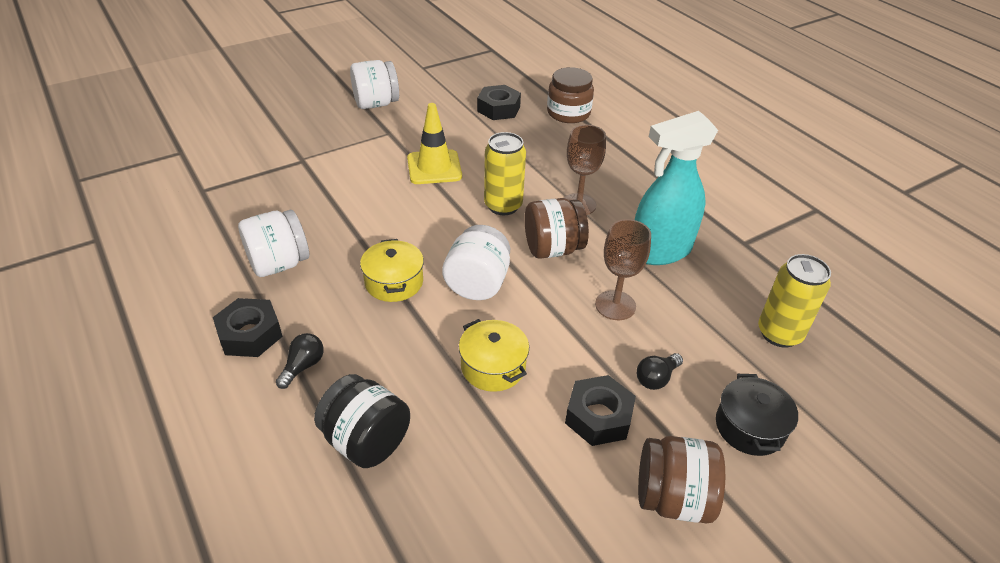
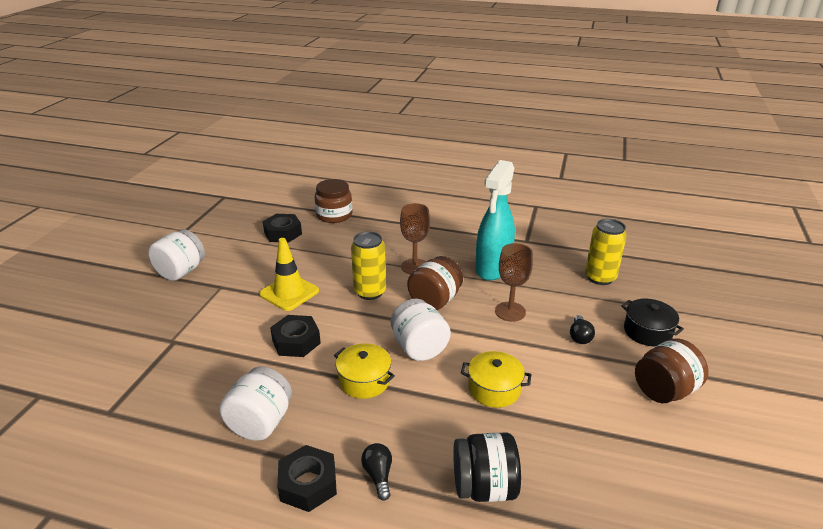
camera: 40 degrees left, 10 degrees down
(598, 417) = (581, 376): black nut -> black nut (296, 342)

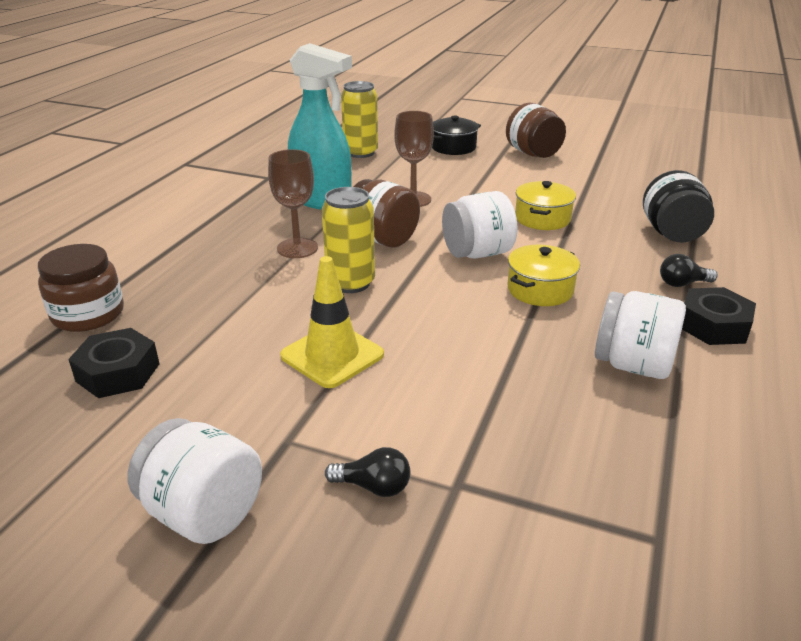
camera: 85 degrees left, 0 degrees up
(296, 342) = (463, 343): black nut -> none
(579, 337) = (459, 173): black light bulb -> black light bulb (373, 486)

